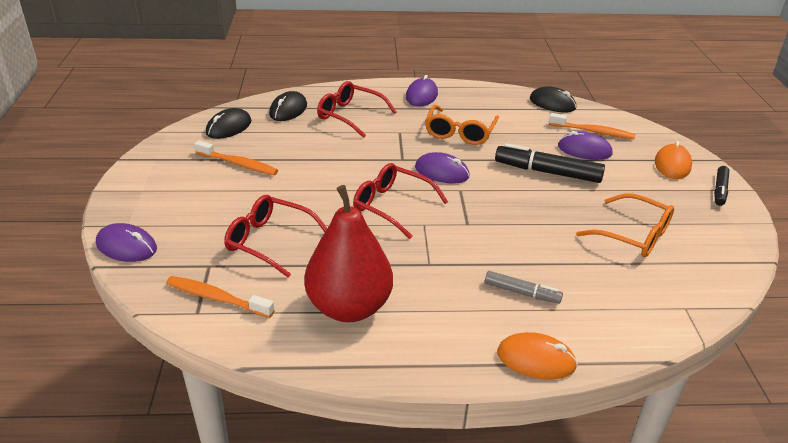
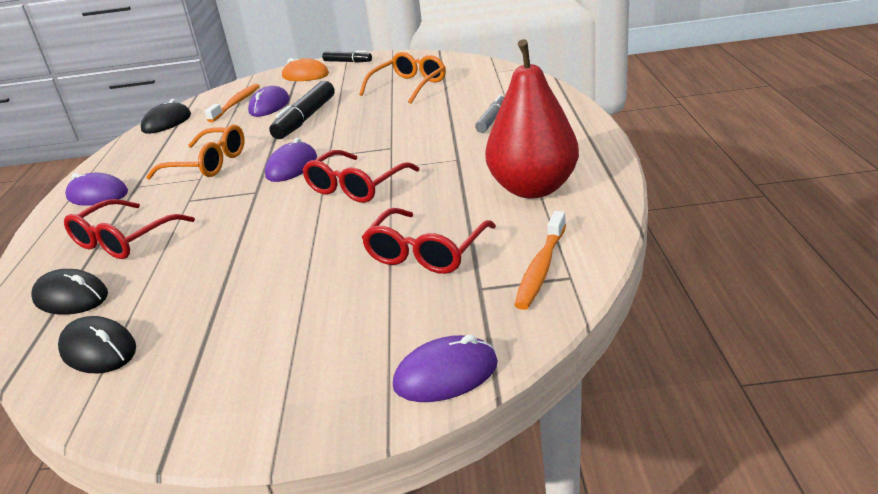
camera: 85 degrees left, 5 degrees down
(126, 246) = (446, 374): purple mouse -> purple mouse turned 45 degrees clockwise
(238, 164) = (229, 314): orange toothbrush -> none
(536, 359) = (570, 111): orange mouse -> none

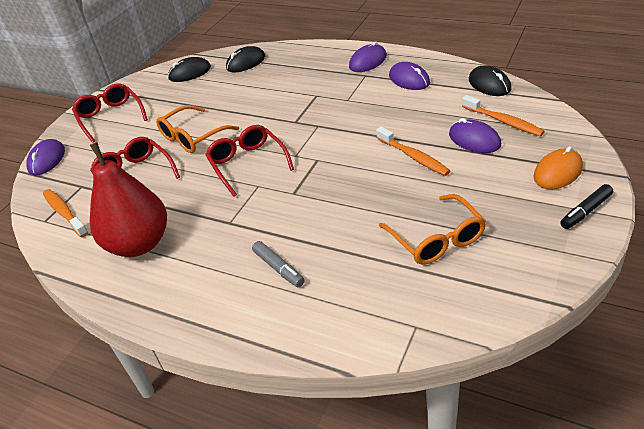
camera: 120 degrees right, 10 degrees up
(124, 240) = (289, 74): red glasses -> red glasses (110, 117)
(208, 164) = (368, 103): orange glasses -> orange glasses (192, 137)
(292, 167) = (317, 139): purple mouse -> purple mouse (409, 79)
(305, 119) = (413, 157): black marker -> orange toothbrush

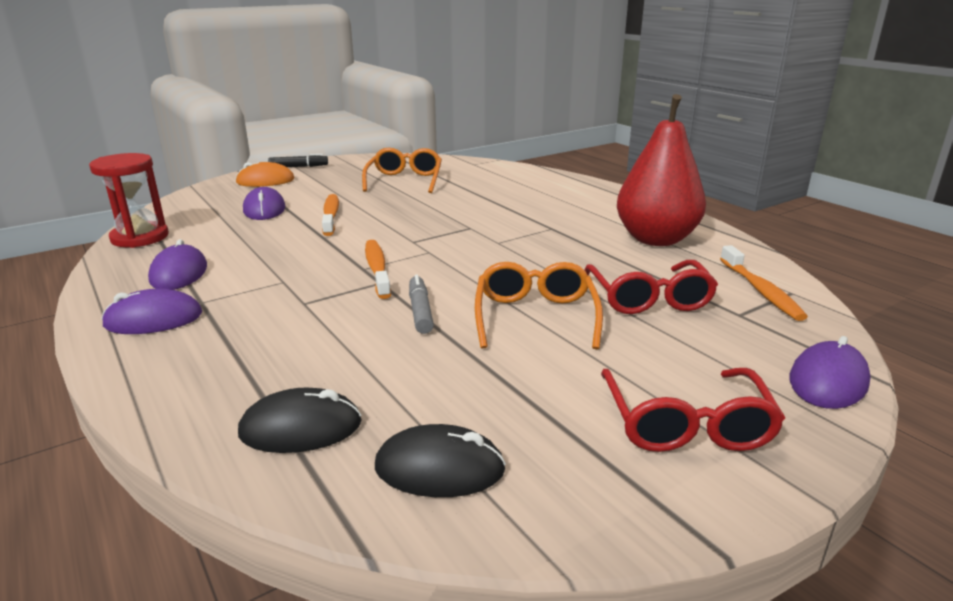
camera: 155 degrees left, 15 degrees down
(192, 137) = (535, 316): orange glasses -> orange glasses turned 75 degrees counterclockwise
(247, 164) = (489, 261): red glasses -> none
(278, 268) = (533, 197): grey marker -> grey marker (420, 311)
(489, 84) = (140, 237): black mouse -> red hourglass
(503, 121) = (214, 211): orange toothbrush -> orange toothbrush (377, 269)

